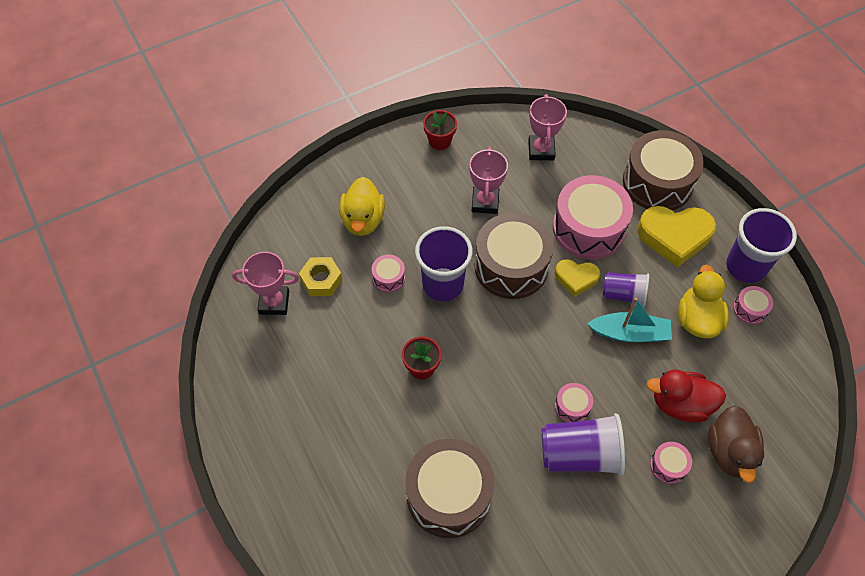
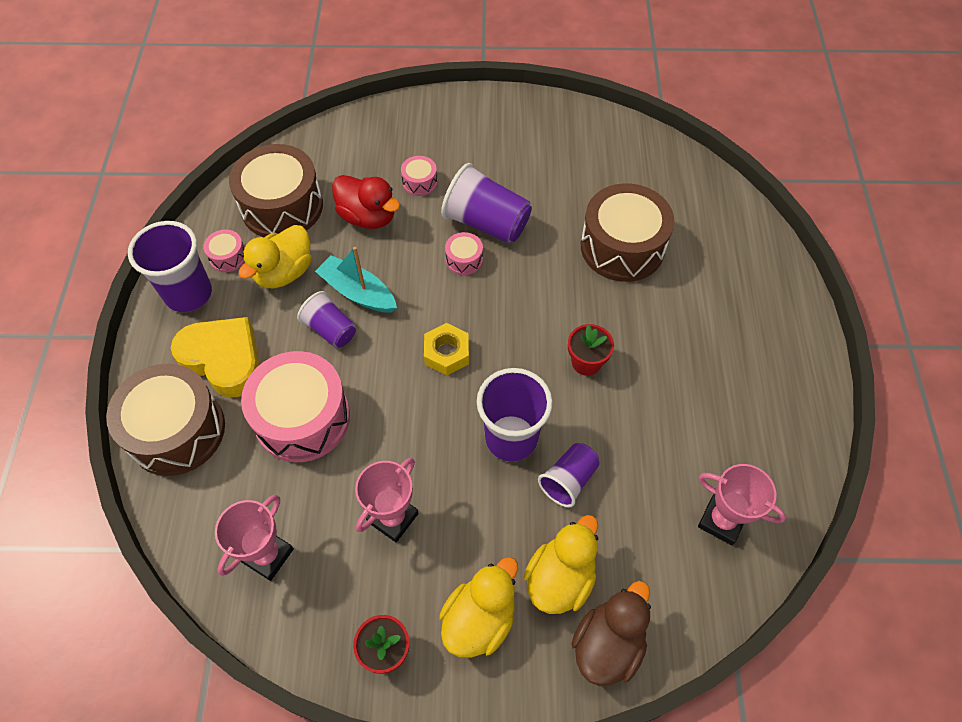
camera: 150 degrees left, 0 degrees up
(321, 280) = (651, 520): yellow nut -> yellow nut (447, 353)
(388, 277) = (568, 480): pink drum -> purple cup
(398, 178) = (479, 619): none -> yellow duck
(511, 266) = (421, 420): brown drum -> brown drum (282, 206)
(576, 278) = (364, 370): yellow heart -> none
(729, 452) = (361, 168): brown duck -> brown duck (607, 644)

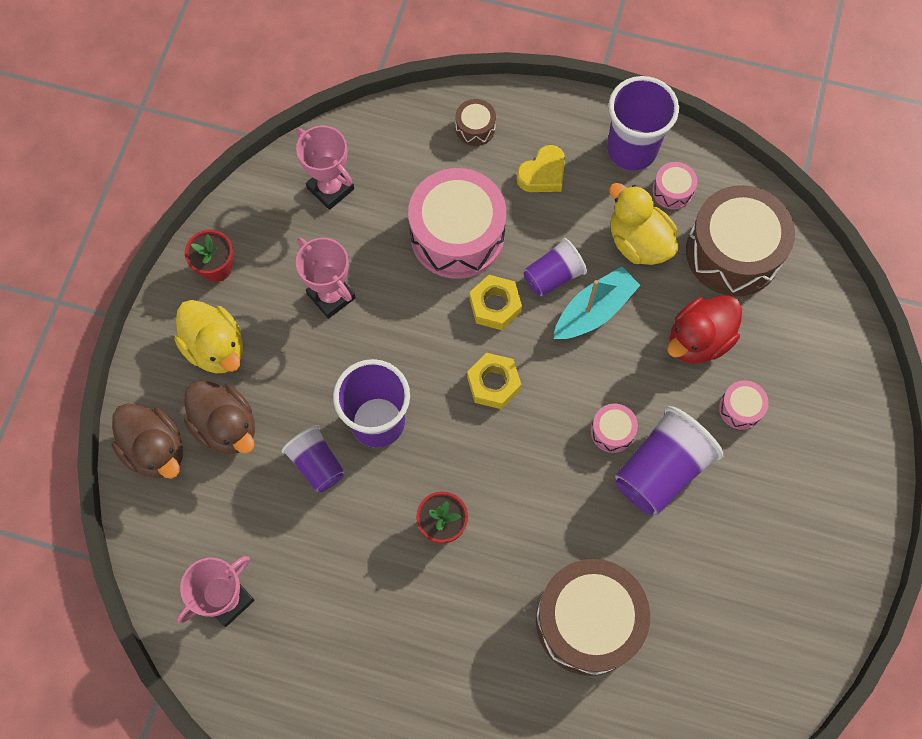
camera: 105 degrees right, 10 degrees up
(176, 430) = (475, 128): brown drum -> brown drum, size x0.44
(223, 360) = (543, 174): yellow heart -> yellow heart, size x0.58
(370, 369) = (495, 306): none -> yellow nut
(560, 578) = (226, 427): yellow duck -> brown duck

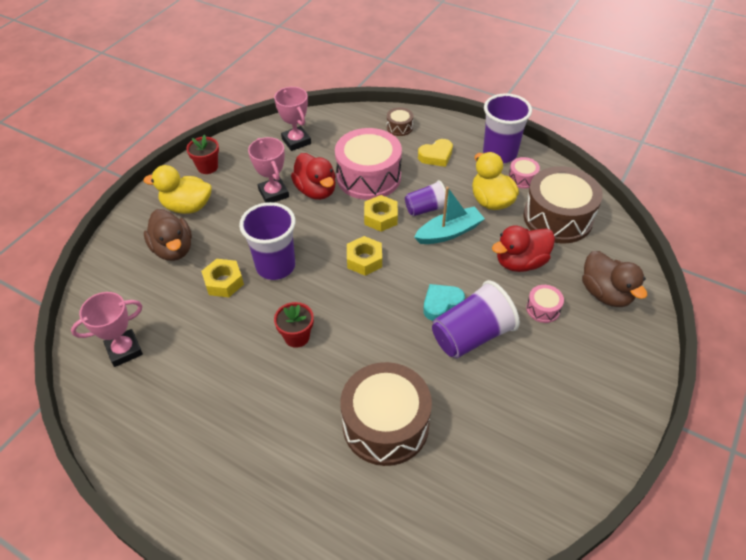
camera: 15 degrees right, 20 degrees down
(155, 450) = (121, 253): brown duck -> brown duck (605, 293)
(216, 348) = (187, 207): yellow duck -> yellow duck turned 120 degrees clockwise
(317, 464) = (224, 282): purple cup -> yellow nut
(390, 277) = (316, 191): none -> red duck
(612, 431) = (441, 304): pink drum -> turquoise heart

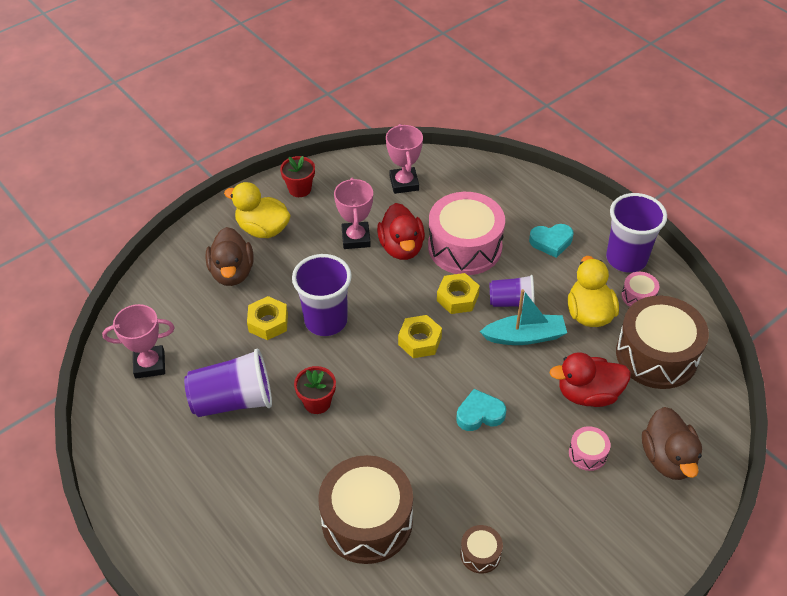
camera: 20 degrees right, 0 degrees up
(399, 127) = (525, 196): brown drum -> brown drum (480, 554)
(436, 156) = (551, 242): yellow heart -> turquoise heart
(471, 336) = (496, 458): purple cup -> purple cup (233, 400)

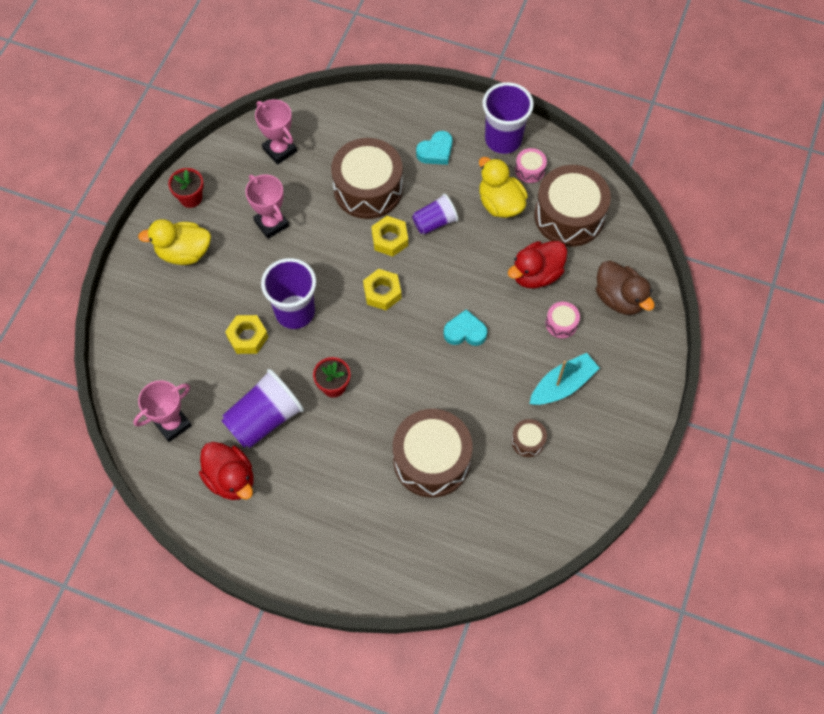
camera: 30 degrees left, 15 degrees up
(232, 272) = (185, 307): brown duck -> none
(401, 247) = (316, 214): red duck -> red duck (231, 479)
(464, 247) = (368, 189): pink drum -> brown drum
(479, 414) = (465, 332): turquoise heart -> turquoise heart turned 45 degrees clockwise
(524, 336) = (462, 248): turquoise boat -> turquoise boat (562, 385)

